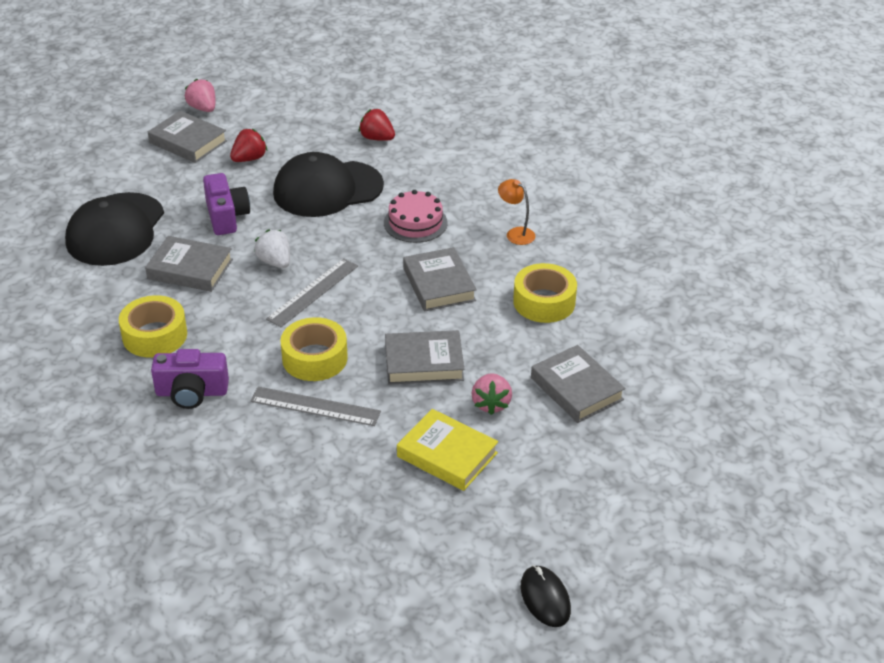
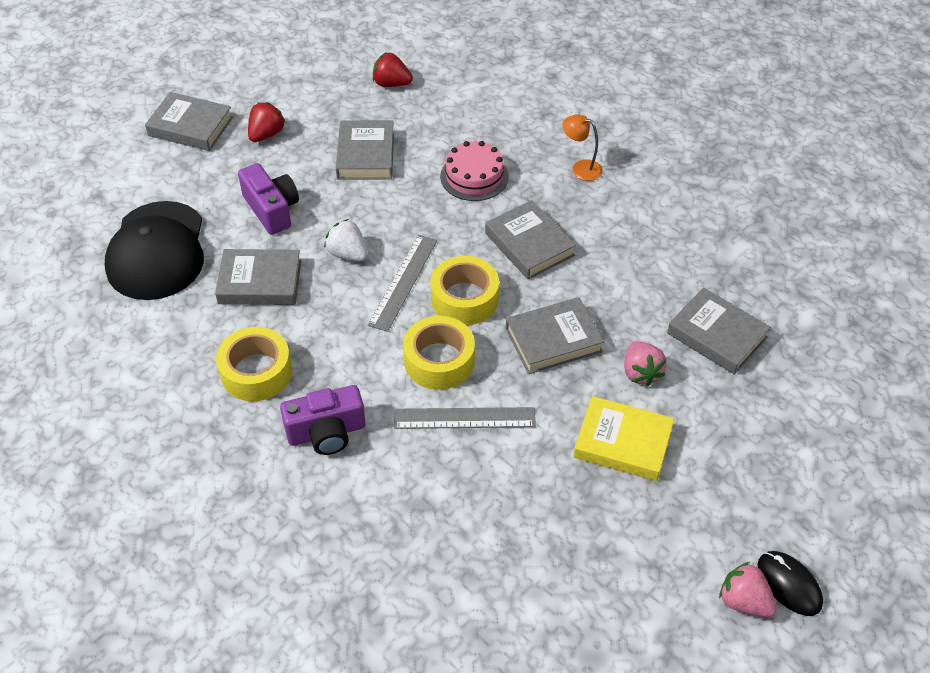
camera: 15 degrees left, 10 degrees up
(203, 108) = (189, 82): pink strawberry -> pink strawberry (744, 601)
(327, 189) = (366, 155): black cap -> grey book
(544, 302) = (642, 242): yellow tape -> yellow tape (464, 299)

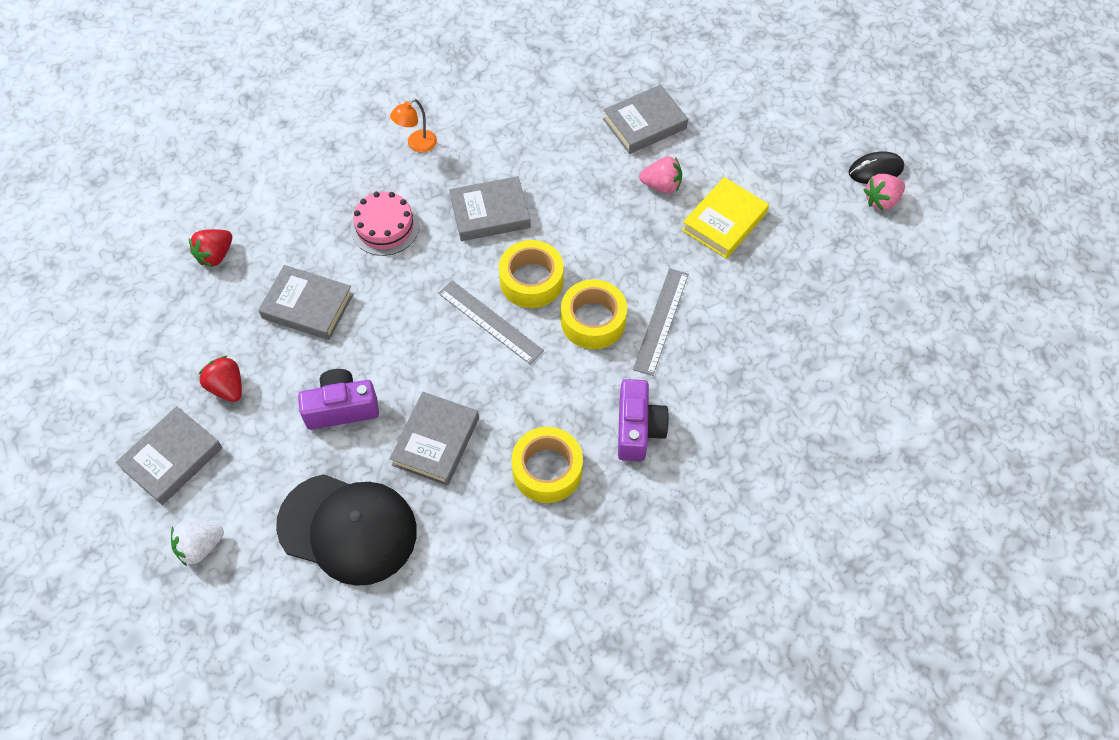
camera: 70 degrees left, 10 degrees up
(347, 254) = (434, 357): white strawberry -> white strawberry (200, 547)
(553, 340) = (604, 232): grey book -> none

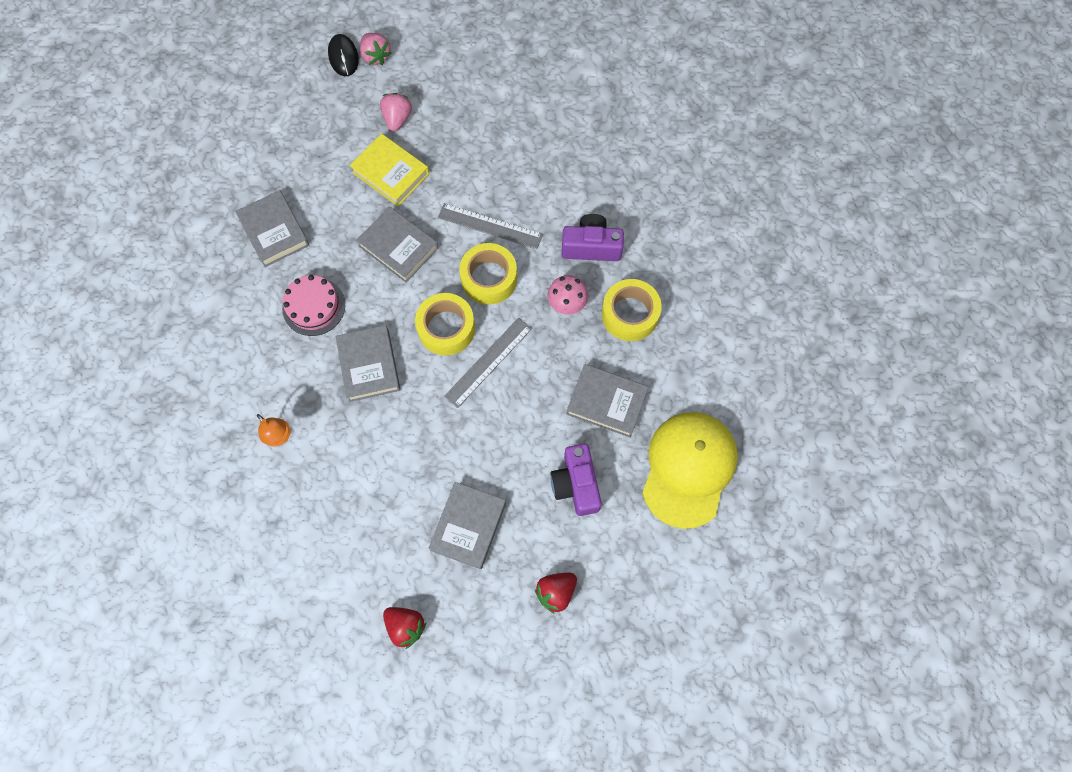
camera: 90 degrees left, 10 degrees up
(172, 458) = (629, 633): grey book -> grey book (398, 247)
(200, 547) = (712, 593): white strawberry -> none
(348, 528) = (688, 469): black cap -> yellow cap
(385, 227) = (380, 461): pink cake -> pink cake (314, 306)
(560, 401) = (567, 304): none -> pink mushroom
(661, 185) = (347, 220): pink strawberry -> pink strawberry (397, 119)

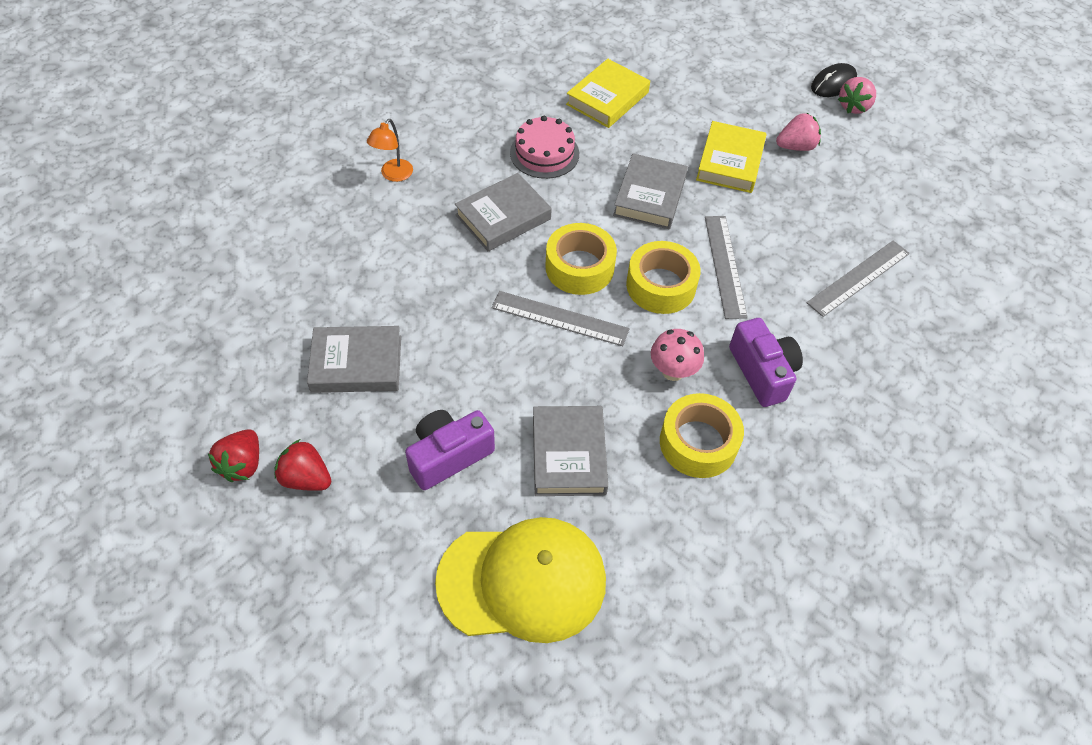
camera: 65 degrees right, 15 degrees down
(274, 231) = (607, 98): grey book -> yellow book
(405, 626) = (224, 344): red strawberry -> red strawberry (242, 464)
(539, 144) = (858, 278): none -> grey ruler

